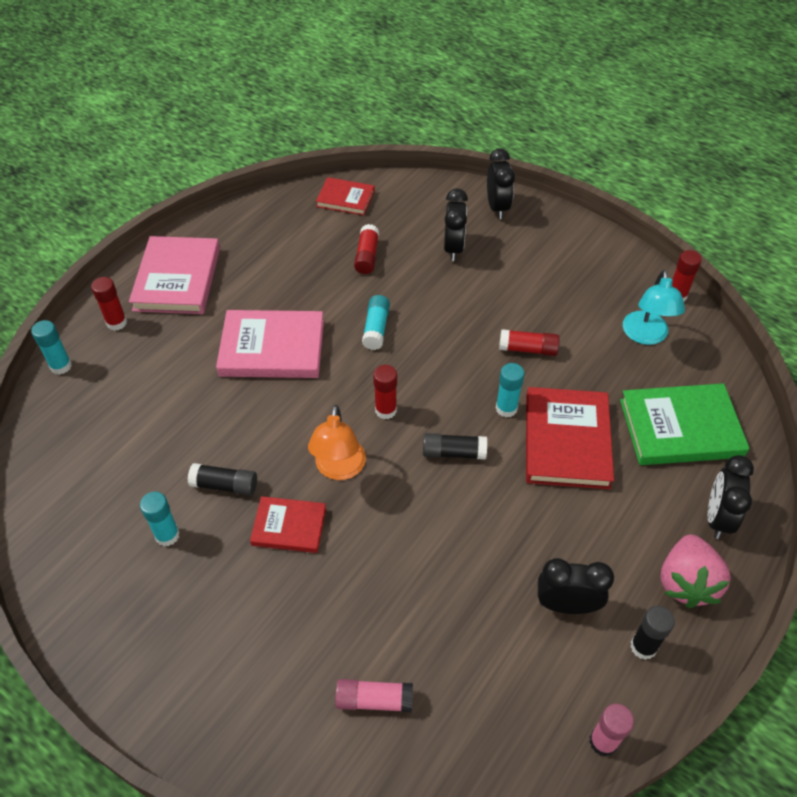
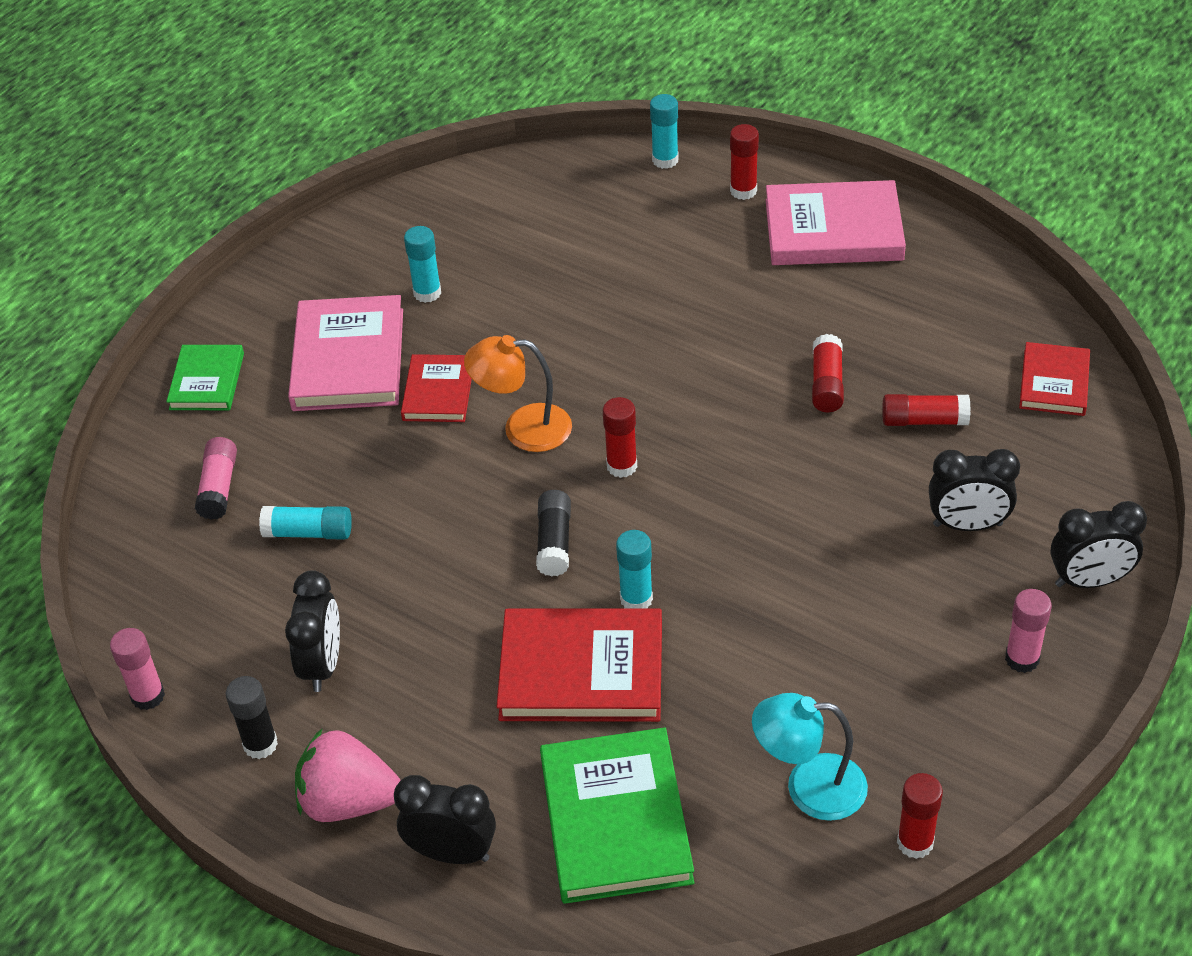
camera: 90 degrees right, 5 degrees down
(225, 485) = (495, 329): black glue stick -> none
(236, 722) = (207, 381): none -> green book
(272, 348) = (719, 340): pink book -> pink book (348, 359)
(376, 328) = (772, 444): turquoise glue stick -> turquoise glue stick (308, 532)
(528, 349) = (756, 625): red glue stick -> red glue stick (827, 384)
(551, 240) = (1022, 659): none -> pink glue stick

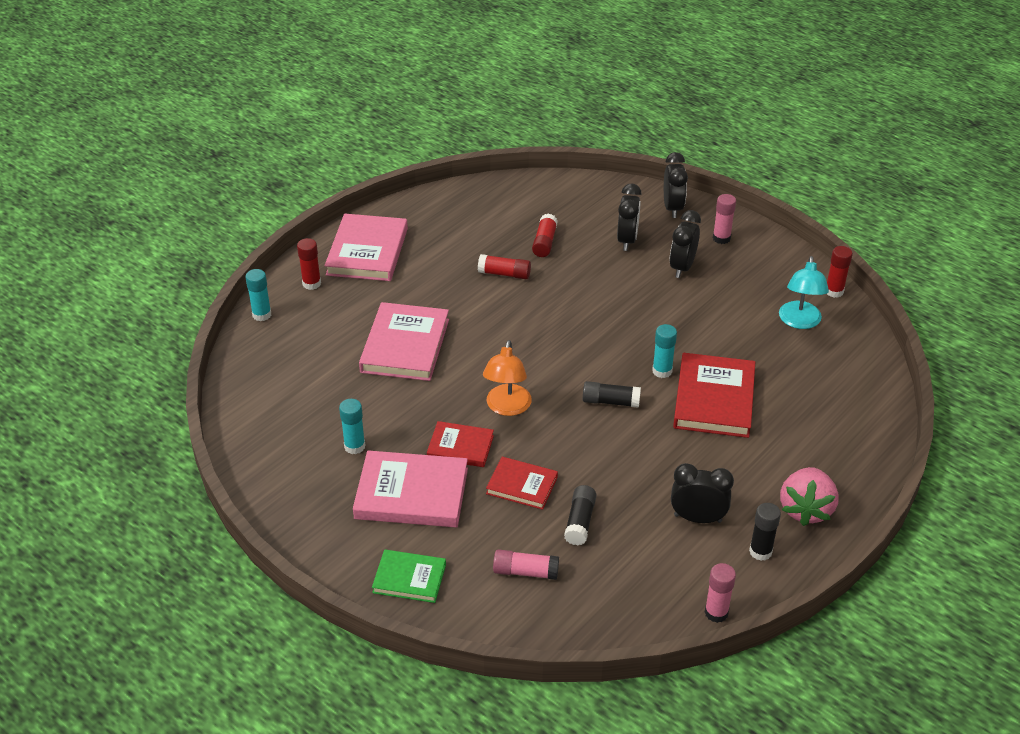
camera: 85 degrees left, 5 degrees down
(308, 532) = (580, 521): turquoise glue stick -> black glue stick
(452, 852) = (842, 465): black clock -> black clock (682, 267)
(615, 820) = (820, 396): green book -> none
(622, 466) = (552, 366): red glue stick -> none
(633, 304) = (405, 346): none -> pink book
(1054, 383) = (528, 193): red book -> red book (522, 485)

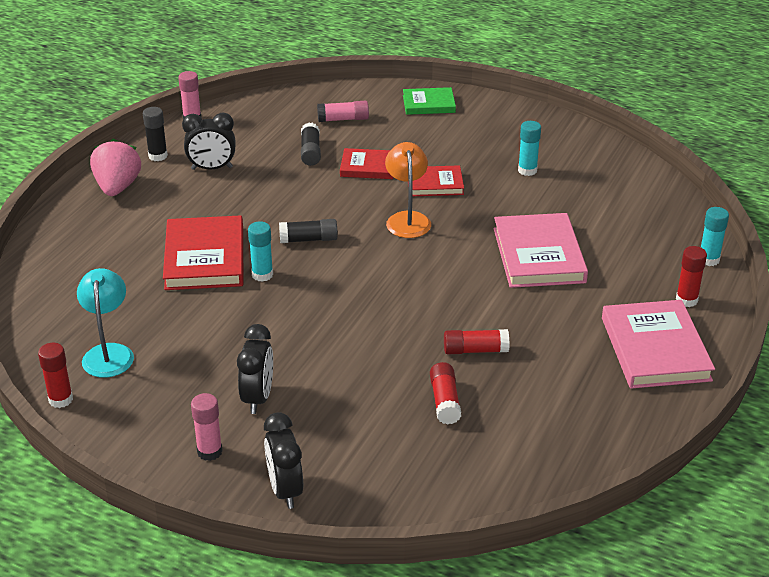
camera: 165 degrees right, 5 degrees down
(411, 493) = (457, 148): pink book -> none
(627, 240) = (338, 424): black clock -> none

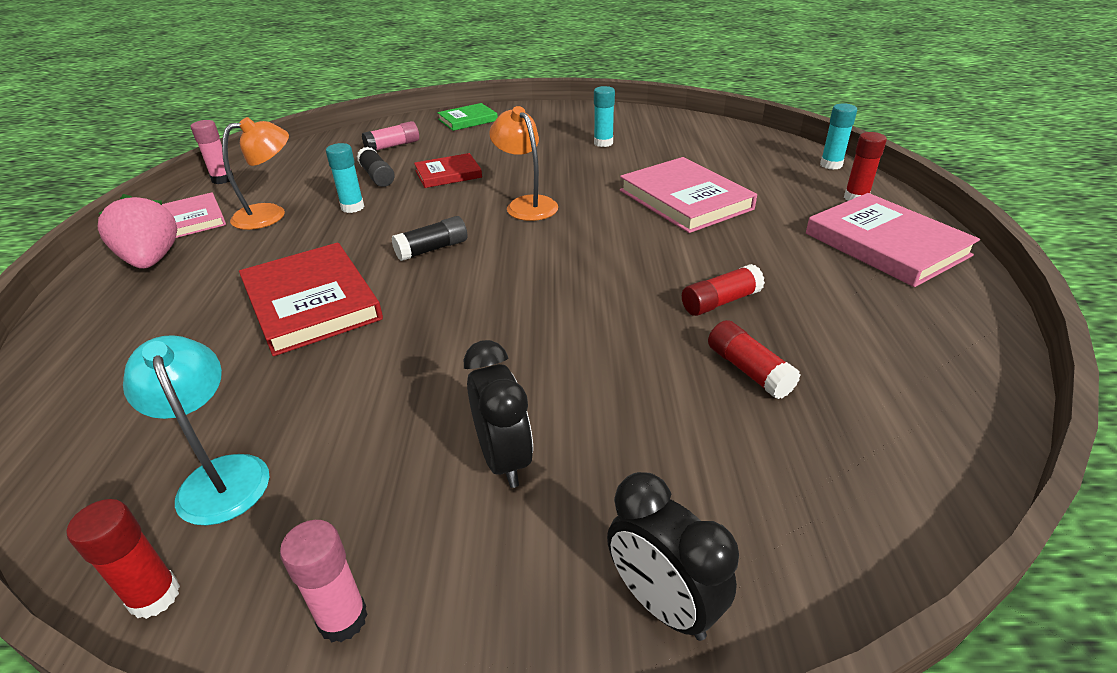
camera: 25 degrees left, 0 degrees up
(158, 156) = (195, 219): black glue stick -> pink book
(209, 451) = (487, 585): pink glue stick -> pink glue stick (343, 619)
(212, 168) = (270, 214): black clock -> orange lamp
(262, 275) = (400, 299): turquoise glue stick -> turquoise glue stick (352, 207)
(435, 184) = (527, 171): red book -> none

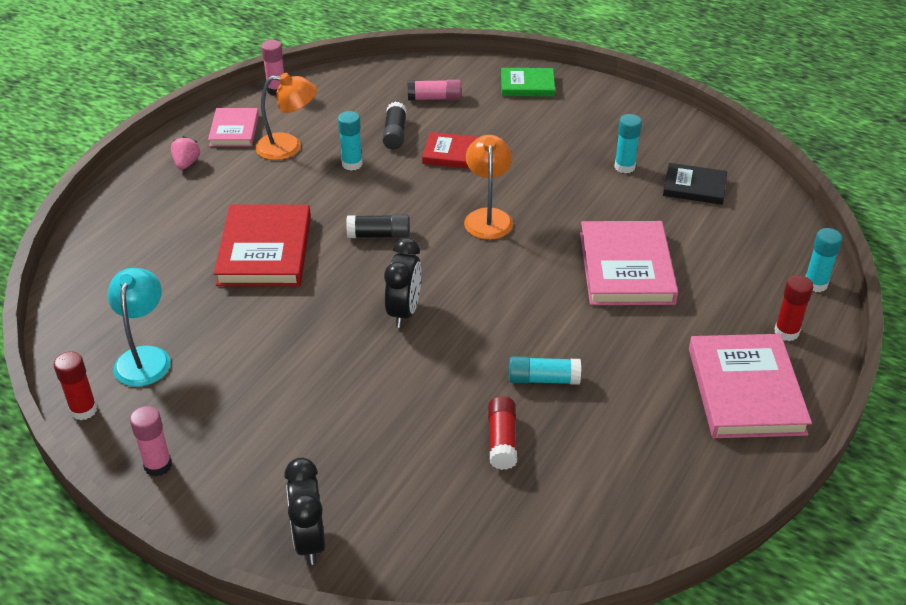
camera: 30 degrees right, 5 degrees up
(152, 260) = (186, 164): pink strawberry -> pink strawberry, size x0.55
(504, 459) = (296, 422): black clock -> black clock (404, 312)
(670, 139) = (694, 187): none -> black book
(720, 302) = (543, 379): red glue stick -> turquoise glue stick

